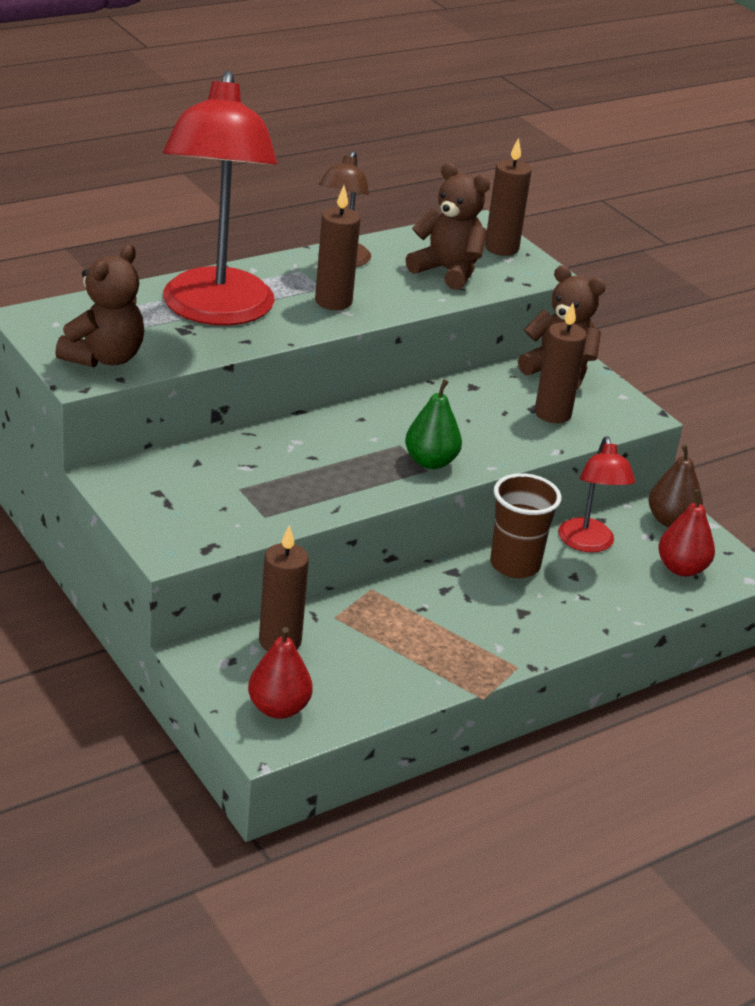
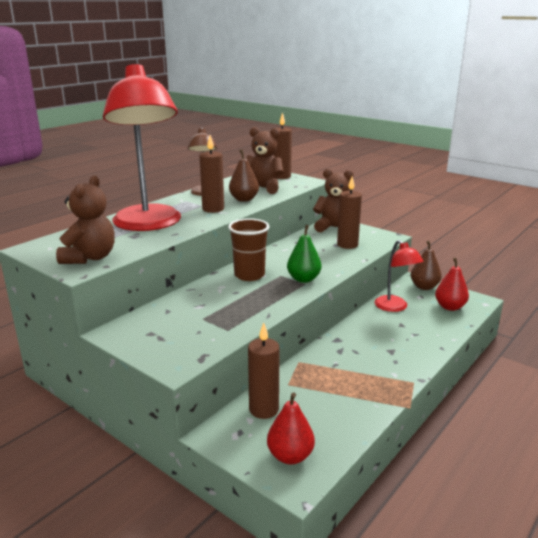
camera: 15 degrees left, 10 degrees down
(397, 291) = (244, 199): none -> brown pear
(515, 565) = (367, 327): brown cup -> brown cup (249, 275)

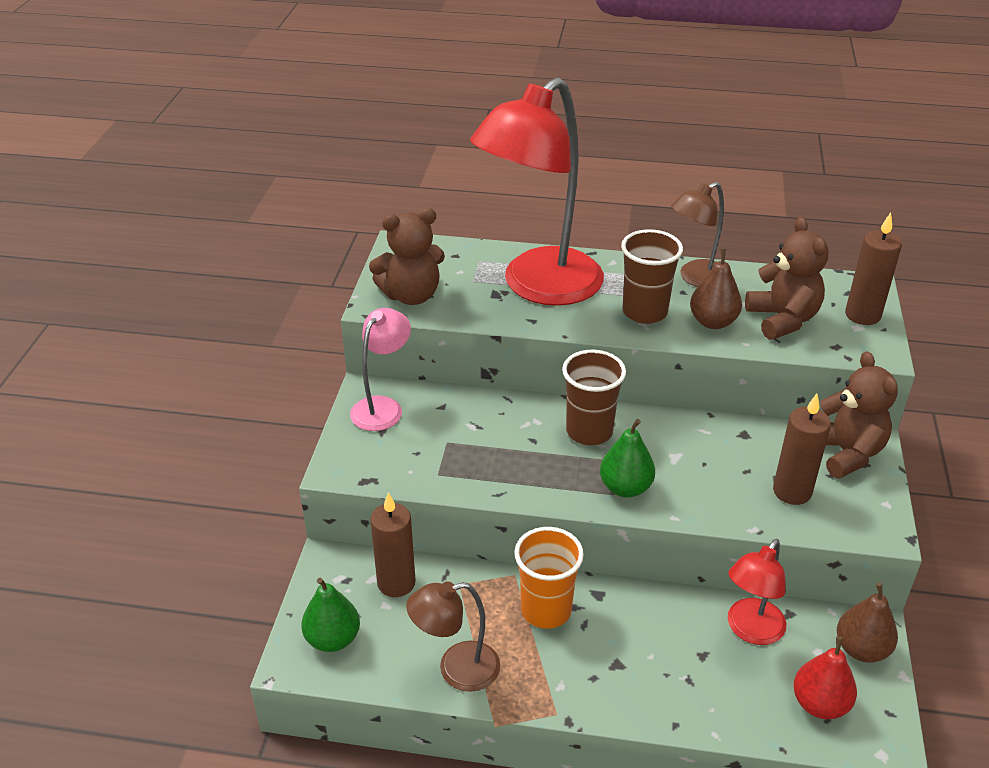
camera: 60 degrees right, 15 degrees up
(137, 331) = (382, 407): none -> pink lamp
(213, 209) = (644, 312): brown candle -> brown cup
(290, 456) = (333, 639): red pear -> green pear
(335, 360) = (546, 610): none -> orange cup
(357, 408) = (456, 669): none -> brown lamp

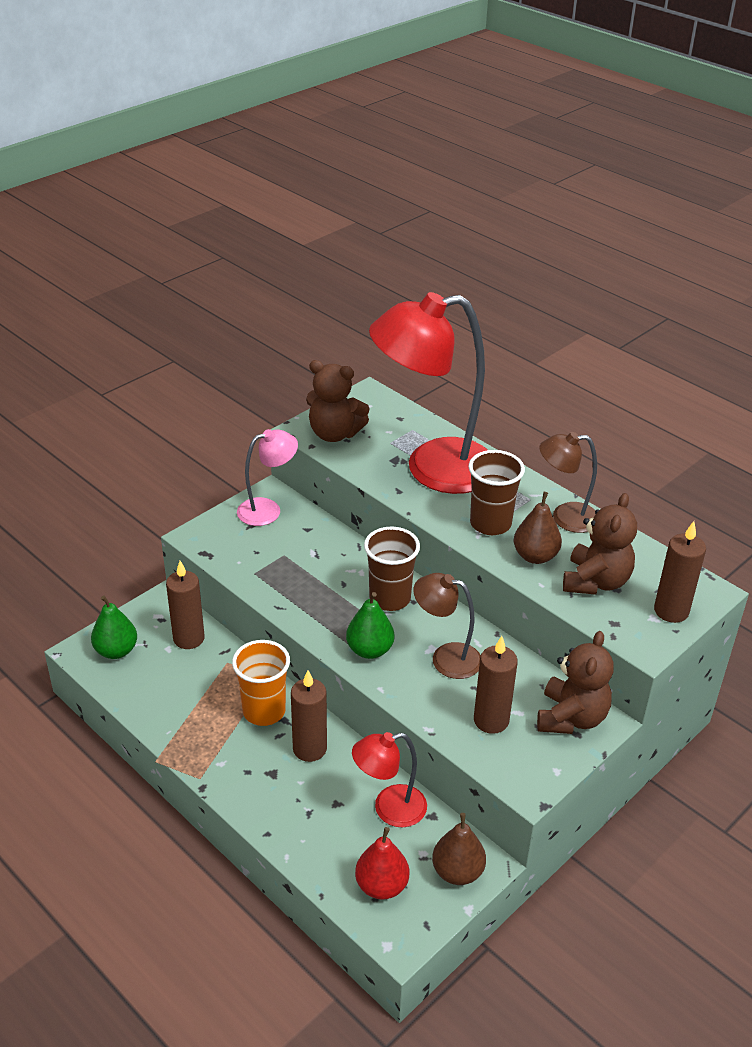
camera: 35 degrees right, 0 degrees up
(456, 669) = (168, 713): brown lamp -> brown lamp (446, 658)
(625, 620) = (309, 749): none -> brown candle

